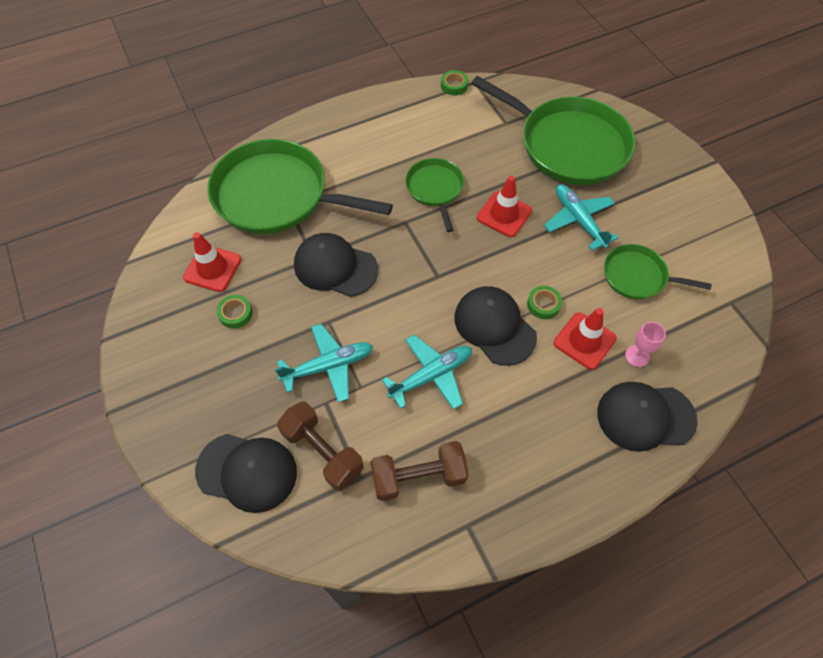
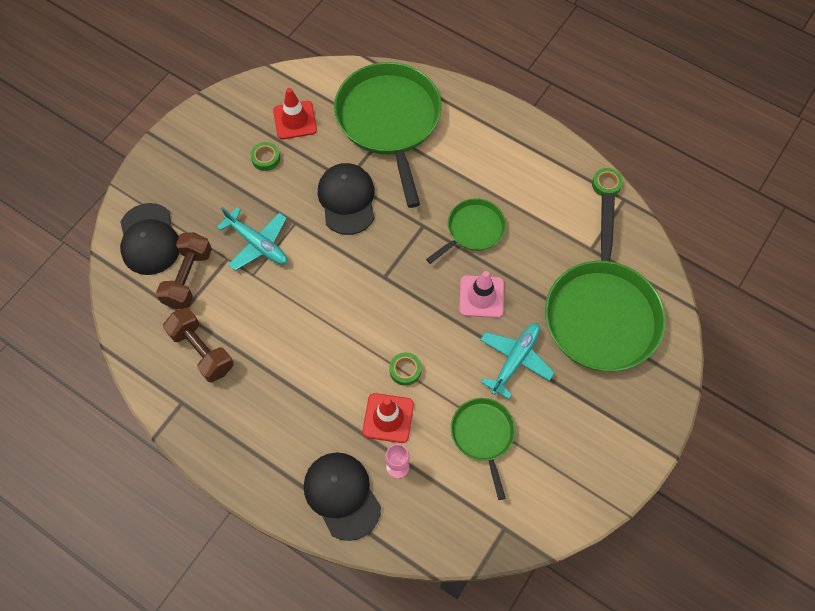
camera: 60 degrees right, 5 degrees up
(431, 376) = (289, 318): turquoise plane -> none
(494, 326) = (361, 342): black cap -> none
(504, 214) = (481, 296): red traffic cone -> pink traffic cone

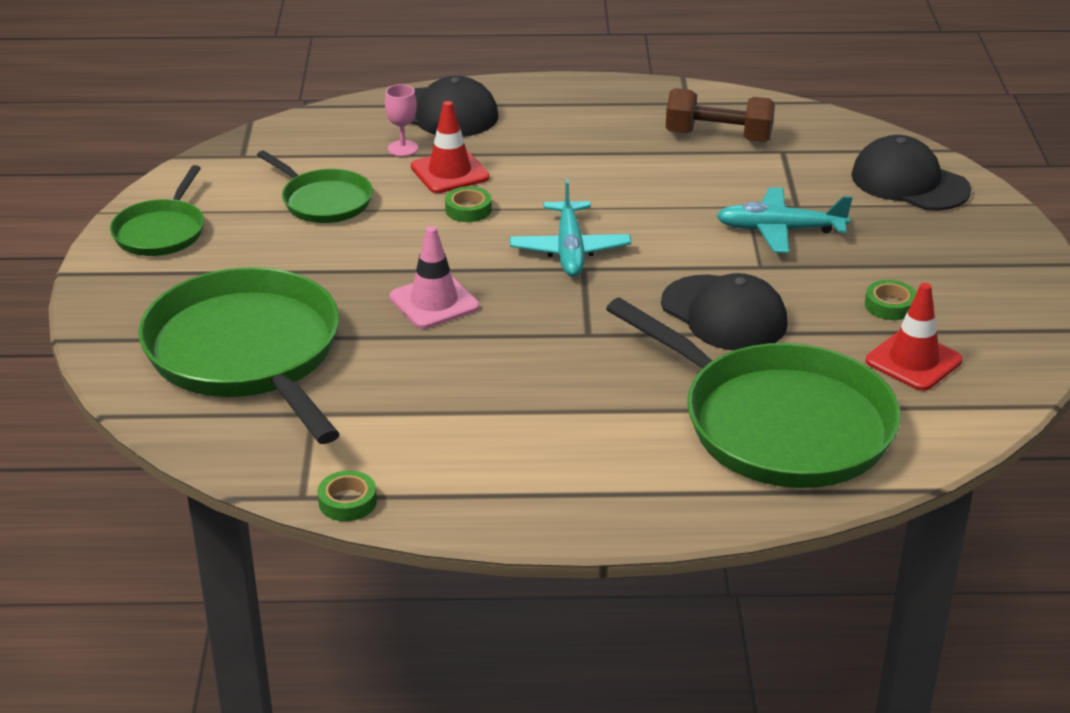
camera: 145 degrees right, 30 degrees down
(188, 278) = (816, 175): brown dumbbell -> none
(473, 230) = (512, 359): green pan -> green pan (161, 231)
(515, 360) = (336, 267): turquoise plane -> turquoise plane (570, 249)

